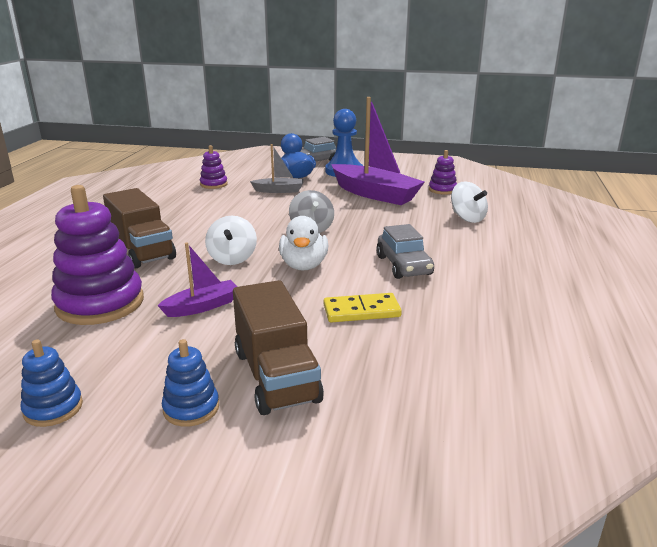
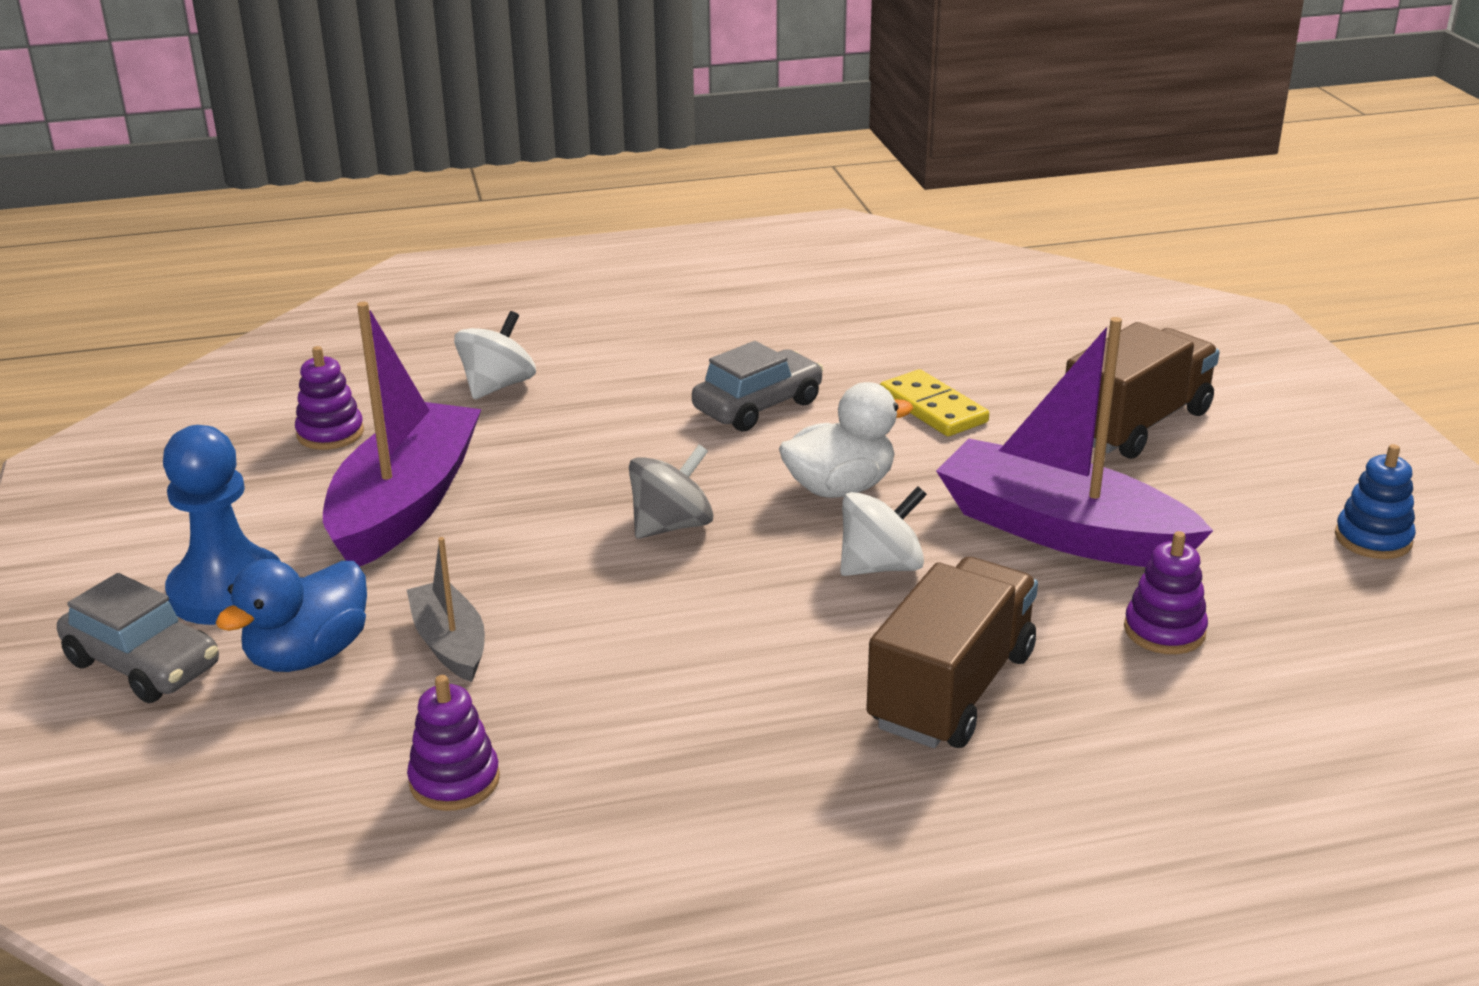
camera: 115 degrees left, 5 degrees up
(100, 303) = (1164, 631): purple stacking toy -> purple stacking toy, size x0.50
(191, 408) = (1250, 454): blue stacking toy -> none
(202, 306) = (1061, 531): purple boat -> purple boat, size x1.95

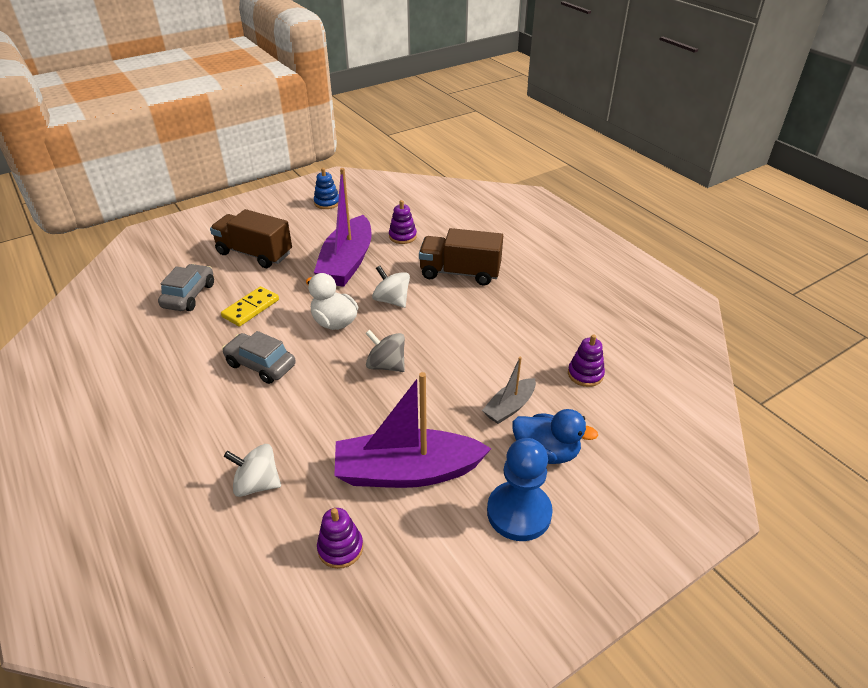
camera: 110 degrees left, 10 degrees up
(143, 664) = (592, 515): grey car -> grey car (189, 295)

